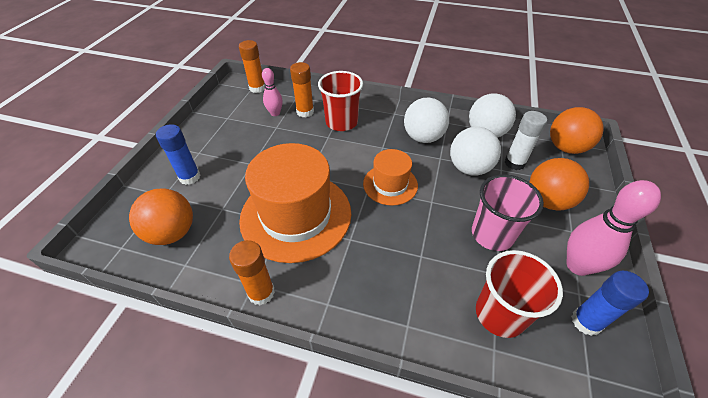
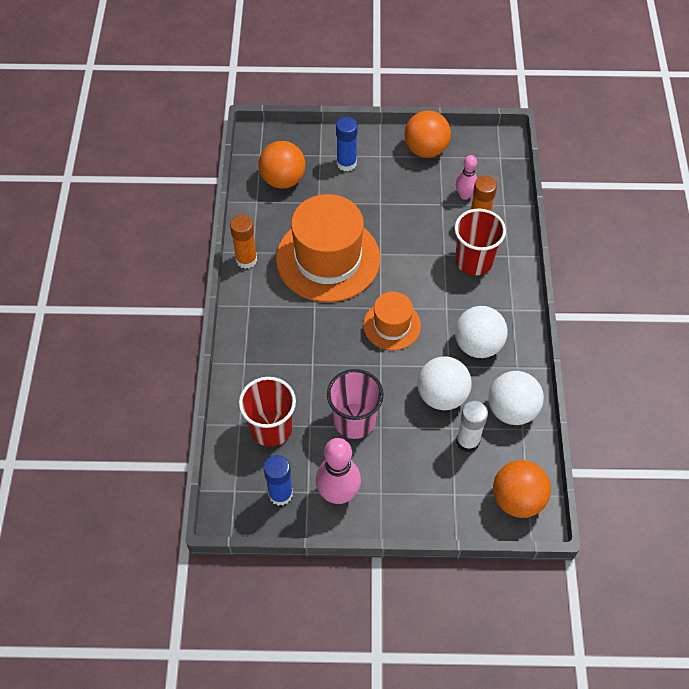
camera: 75 degrees right, 10 degrees up
(257, 88) = (504, 163): orange glue stick -> none
(547, 201) = (416, 473): orange ball -> orange ball (425, 149)

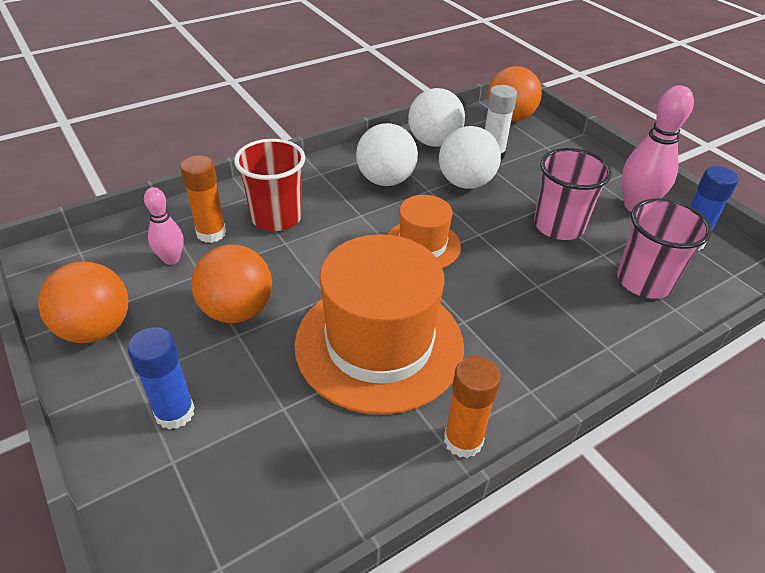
camera: 125 degrees left, 15 degrees down
(271, 428) = (644, 281): red cup -> pink cup
(283, 180) = (264, 486): orange ball -> orange ball (237, 310)

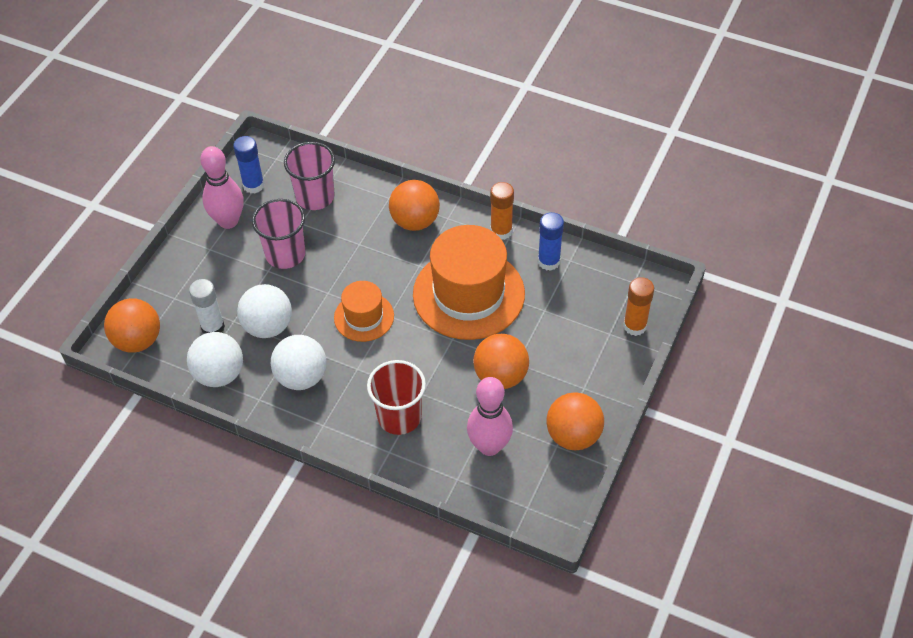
camera: 120 degrees left, 10 degrees up
(171, 259) = (489, 446): pink bowling pin -> pink bowling pin, size x1.69
(175, 413) = (586, 353): blue glue stick -> blue glue stick (549, 261)
(211, 233) = (447, 443): orange glue stick -> orange glue stick (634, 326)
(545, 353) = (415, 221): none -> orange ball

